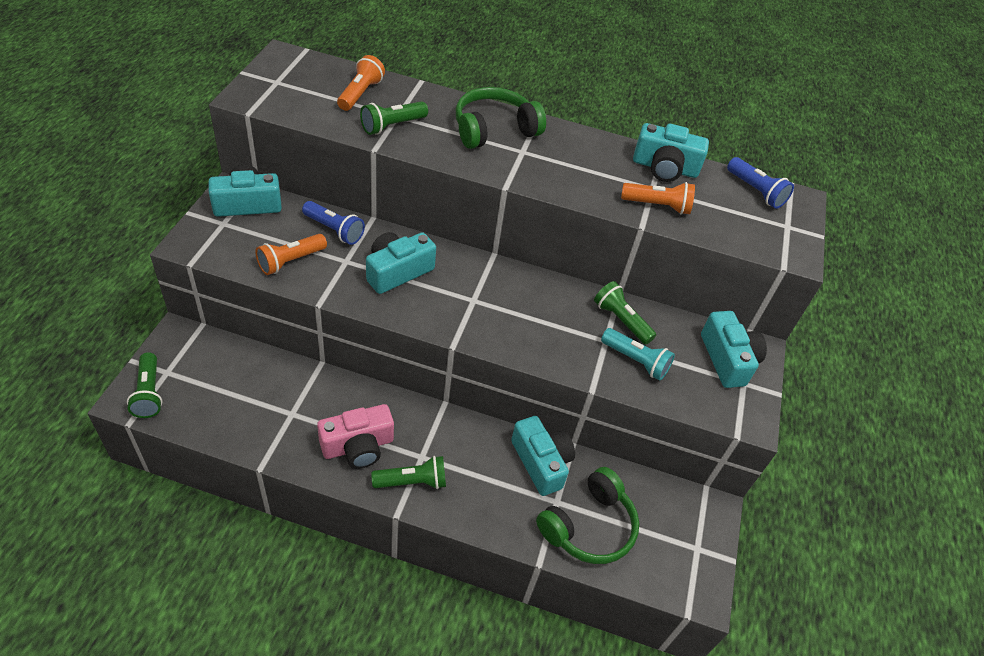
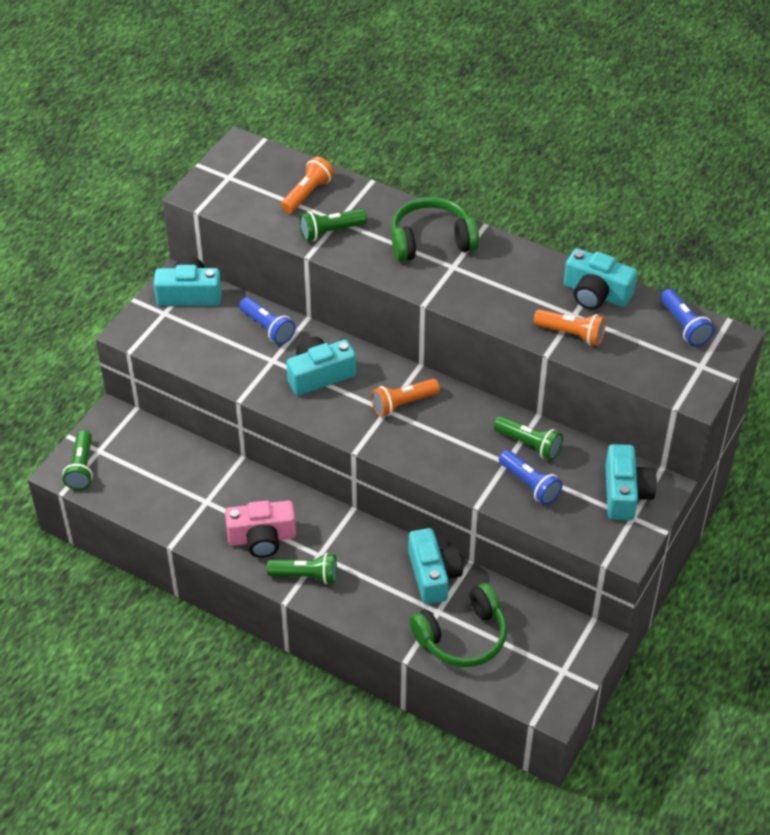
camera: 20 degrees right, 0 degrees up
(290, 261) = (221, 356): orange flashlight -> orange flashlight (403, 404)
(621, 320) = (529, 444): green flashlight -> green flashlight turned 150 degrees clockwise
(636, 361) = (529, 484): turquoise flashlight -> blue flashlight

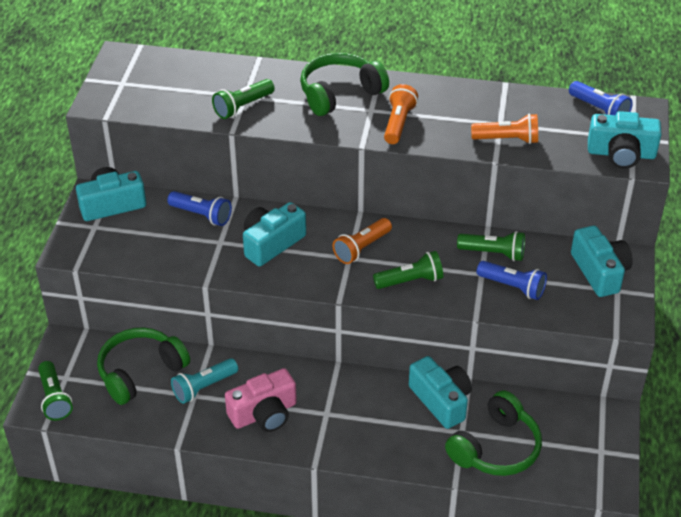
camera: 20 degrees left, 5 degrees down
(167, 464) = (140, 372): none -> green headphones
(218, 496) = (204, 387): none -> turquoise flashlight
(306, 575) = (322, 436): green flashlight -> green flashlight (410, 281)
(307, 194) = (204, 81): orange flashlight -> orange flashlight (398, 123)
(596, 293) = (509, 102): turquoise camera -> turquoise camera (621, 154)

